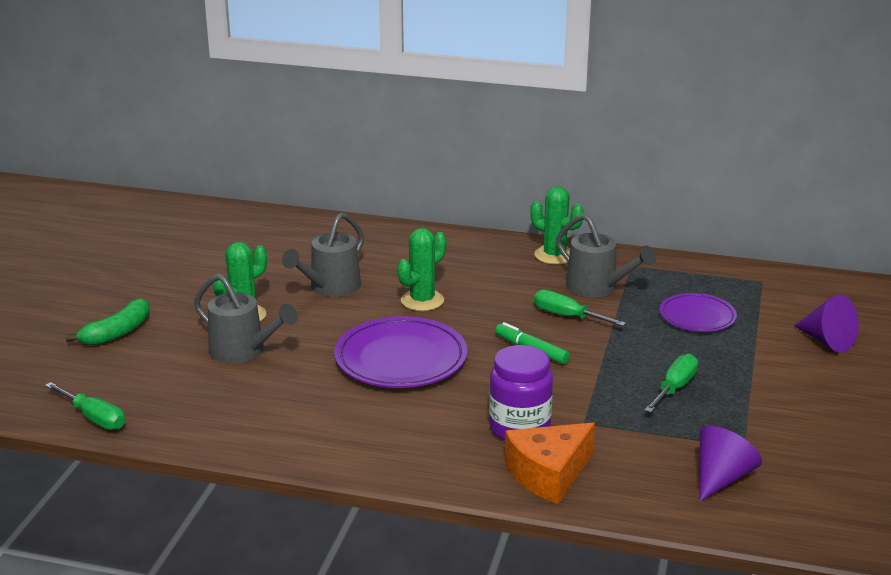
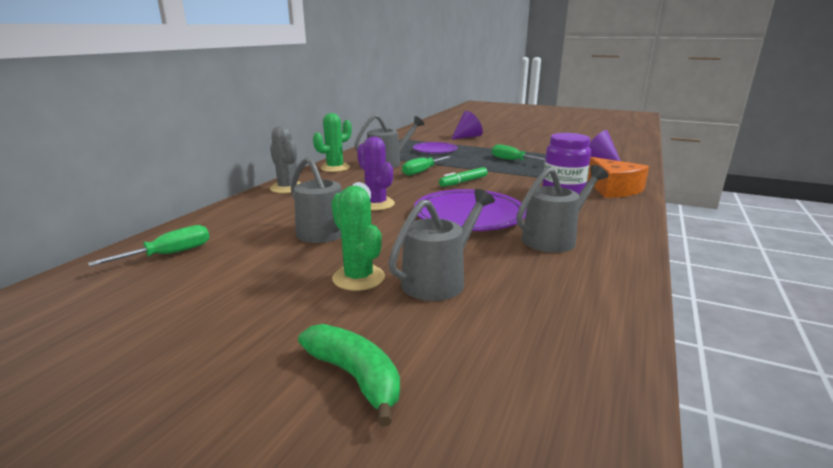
camera: 80 degrees left, 5 degrees down
(94, 418) = (604, 394): green screwdriver -> green screwdriver (169, 254)
(345, 412) = (554, 238): none -> grey watering can
(422, 301) = (376, 204): green cactus -> purple cactus
(459, 243) = (287, 188): none -> grey cactus

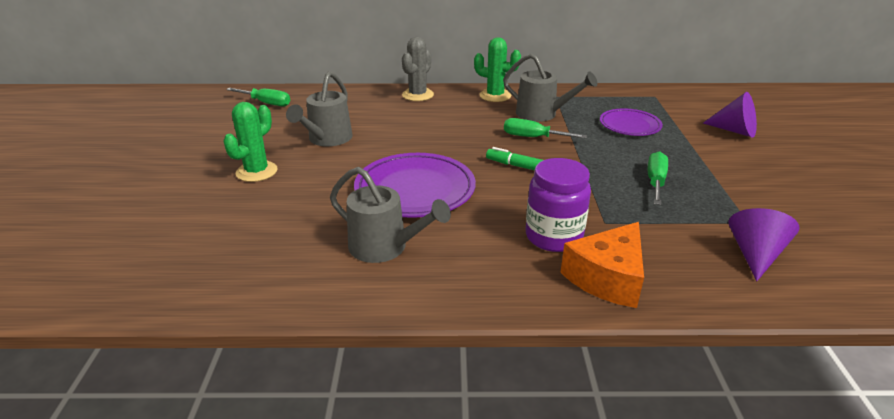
camera: 65 degrees right, 10 degrees up
(355, 377) = (134, 203): green banana -> none
(376, 204) = (410, 140): purple cactus -> none
(439, 280) = (266, 203): grey watering can -> none

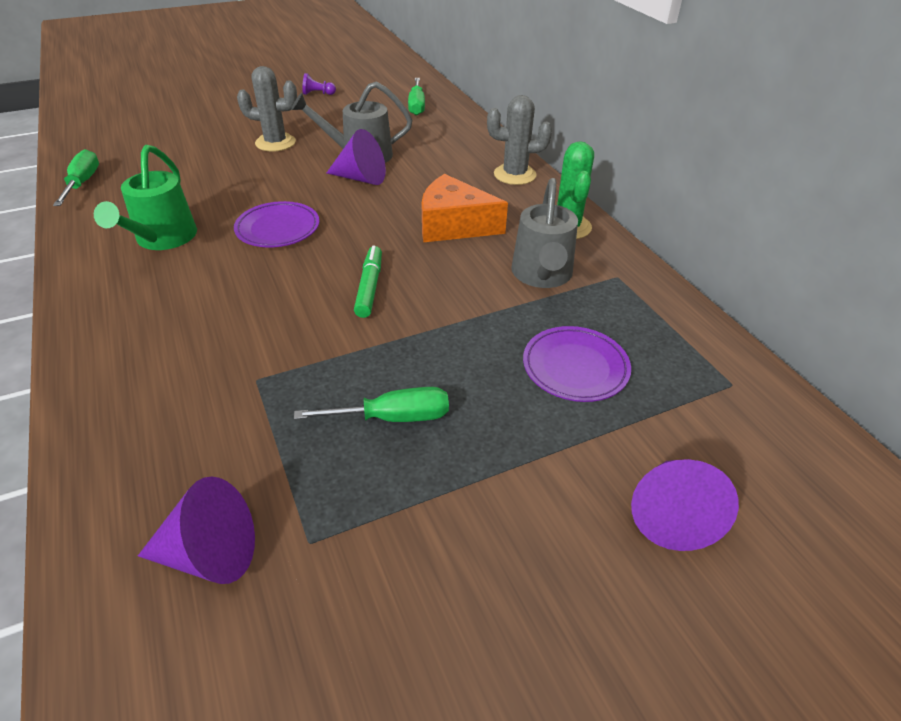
camera: 65 degrees right, 10 degrees up
(177, 138) = (318, 94): none -> purple pawn
(257, 172) = (275, 143): green cactus -> grey cactus
(367, 145) = (361, 178): none -> purple cone
(385, 247) = (162, 239): grey watering can -> green watering can
(415, 190) = (278, 229): purple plate -> purple plate, size x0.61
(533, 137) = (460, 281): green screwdriver -> green screwdriver (83, 183)
(553, 237) = (209, 341): purple jar -> none
(607, 278) = (129, 398): orange cheese -> orange cheese (453, 225)

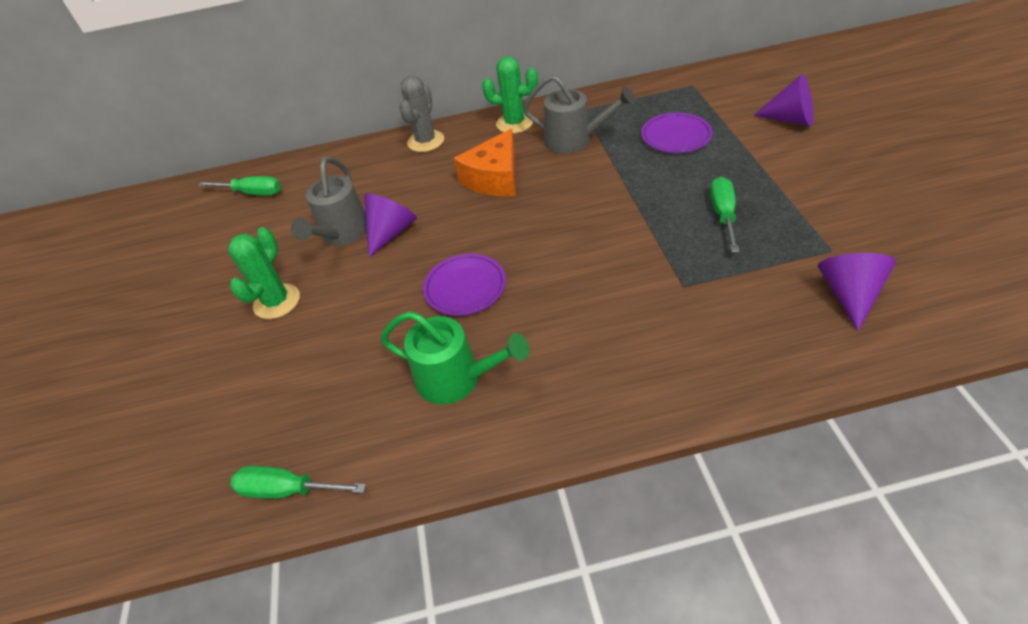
camera: 70 degrees left, 5 degrees up
(275, 143) = (277, 301): grey cactus -> green cactus
(318, 94) = (165, 271): purple pawn -> none
(369, 287) = (573, 226): green marker -> none

